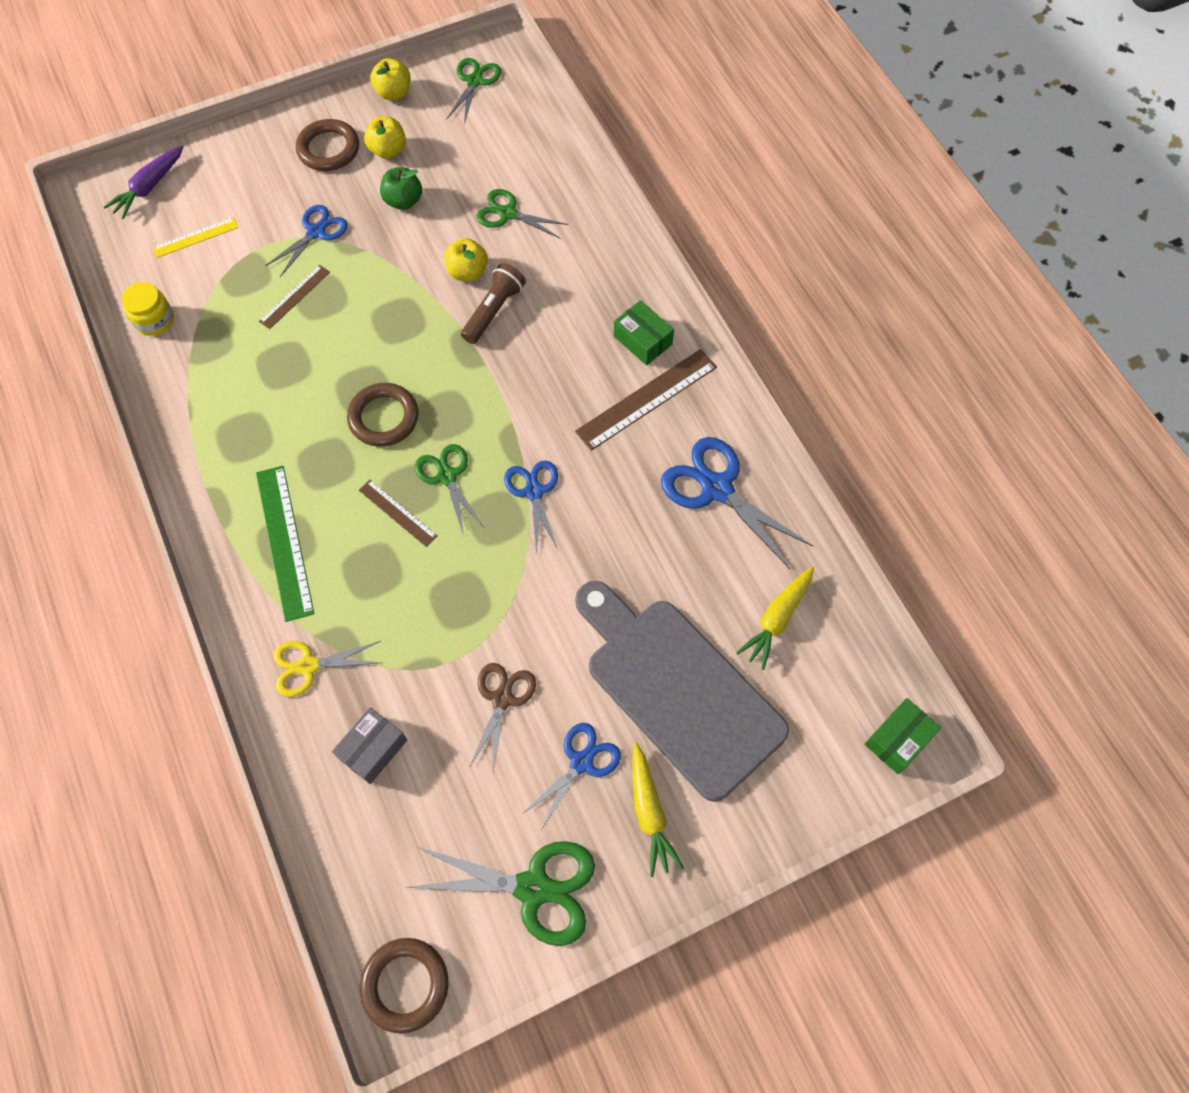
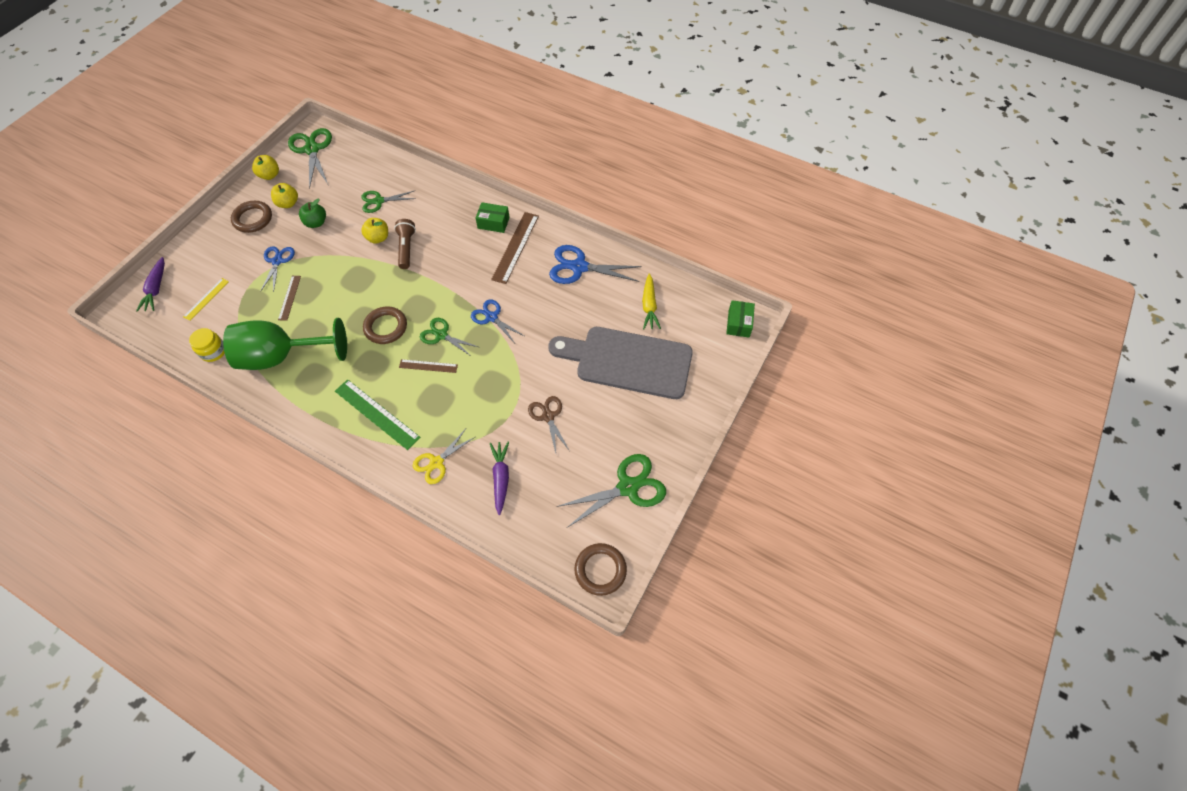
camera: 35 degrees left, 5 degrees down
(228, 379) = (282, 356): none -> green goblet
(373, 749) = (501, 478): grey box -> purple carrot
(474, 81) = (312, 149): green scissors -> green scissors, size x1.58
(581, 762) = (607, 419): blue scissors -> none
(649, 812) = (655, 420): yellow carrot -> none

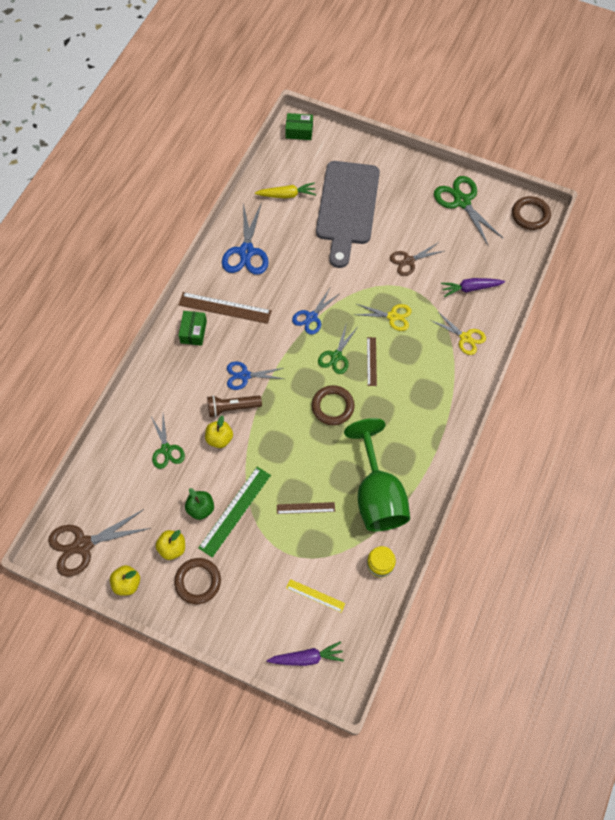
camera: 95 degrees left, 5 degrees up
(277, 261) = (258, 535): blue scissors -> blue scissors (244, 376)
(312, 149) = (82, 545): green scissors -> brown scissors
(376, 414) = (427, 394): green ruler -> green ruler (235, 511)
(478, 392) = (392, 316): none -> yellow scissors

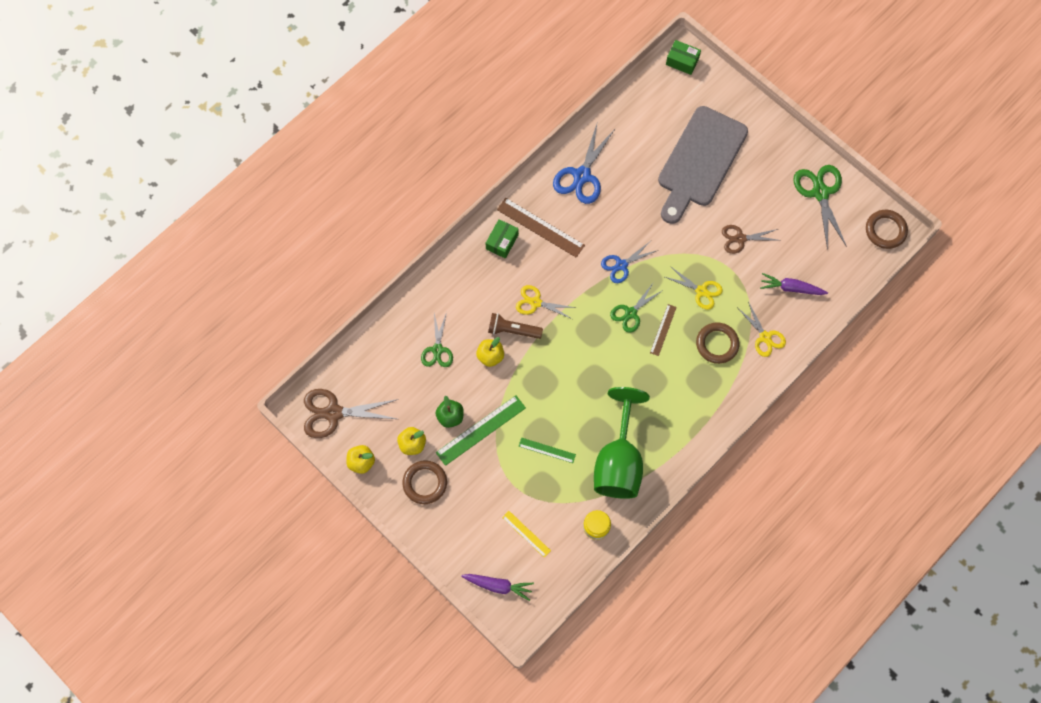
camera: 20 degrees right, 5 degrees up
(244, 376) = (535, 302): blue scissors -> yellow scissors
(286, 195) = (643, 127): yellow carrot -> none
(305, 508) = (547, 450): brown ruler -> green ruler
(332, 406) = (608, 362): brown ring -> brown ring (717, 344)

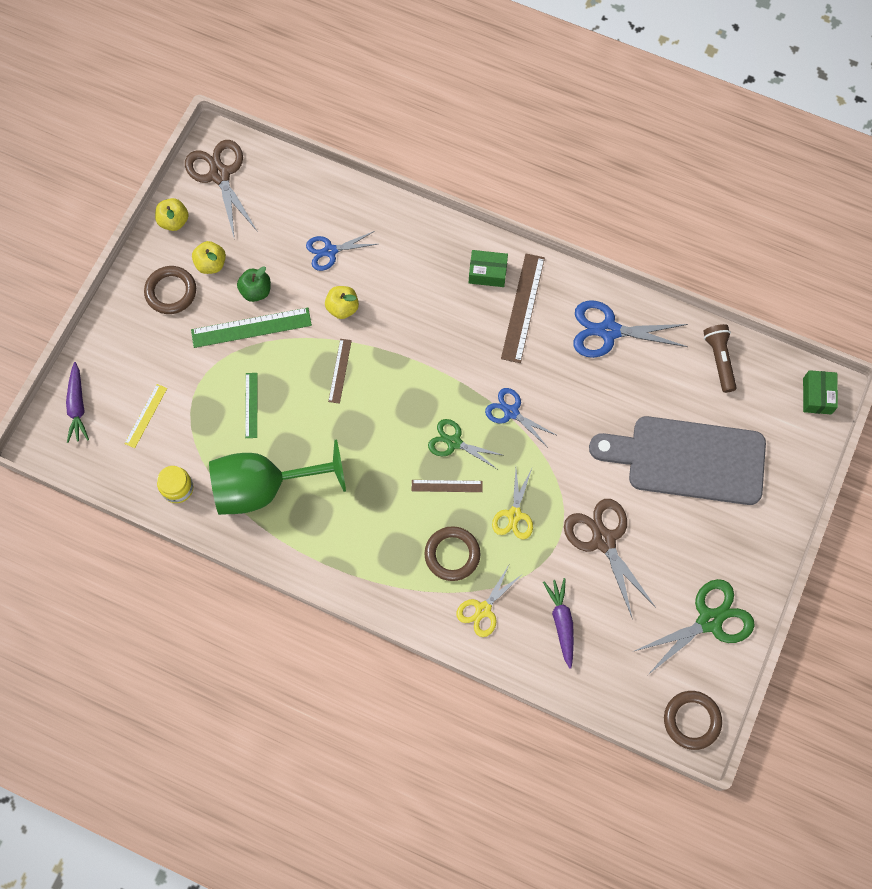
camera: 70 degrees right, 0 degrees up
(437, 350) = (330, 251): green scissors -> blue scissors
(481, 430) = (251, 328): green ruler -> green ruler turned 45 degrees counterclockwise
(512, 330) = (383, 320): brown flashlight -> brown flashlight (719, 360)
(535, 302) = (426, 333): yellow scissors -> none
(542, 375) = (340, 371): none -> brown ruler
(740, 239) = (603, 540): brown scissors -> brown scissors, size x1.58

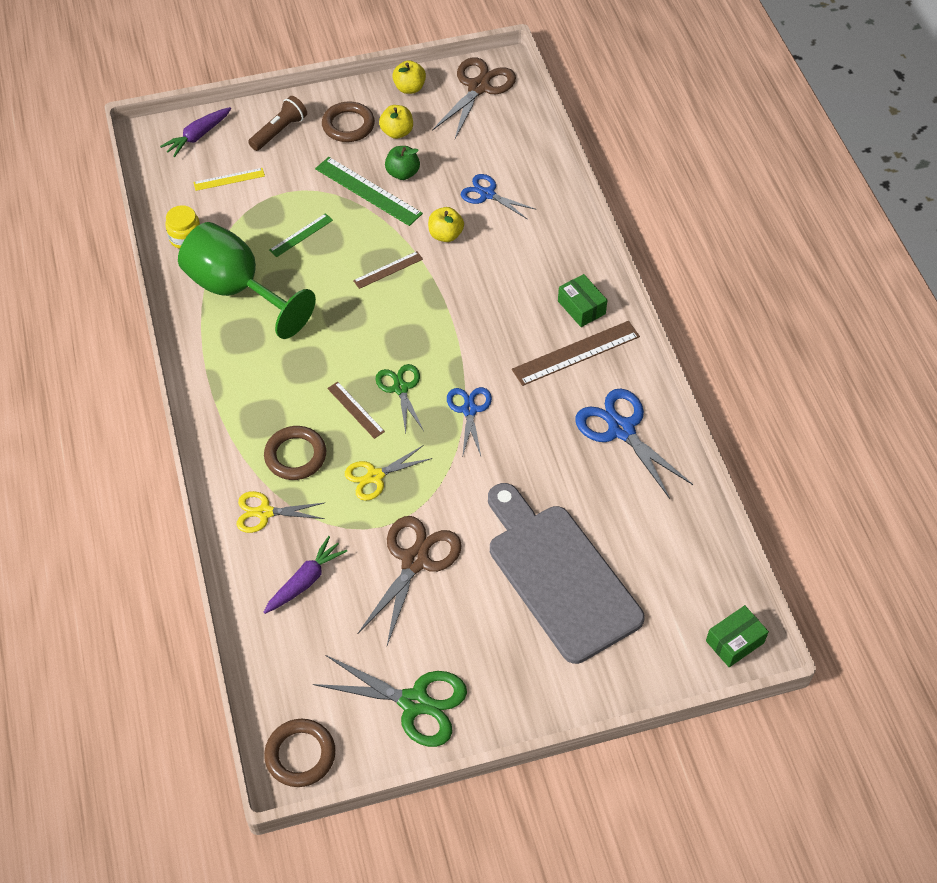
camera: 50 degrees right, 15 degrees down
(719, 360) = (685, 534): brown flashlight -> brown flashlight (279, 131)

